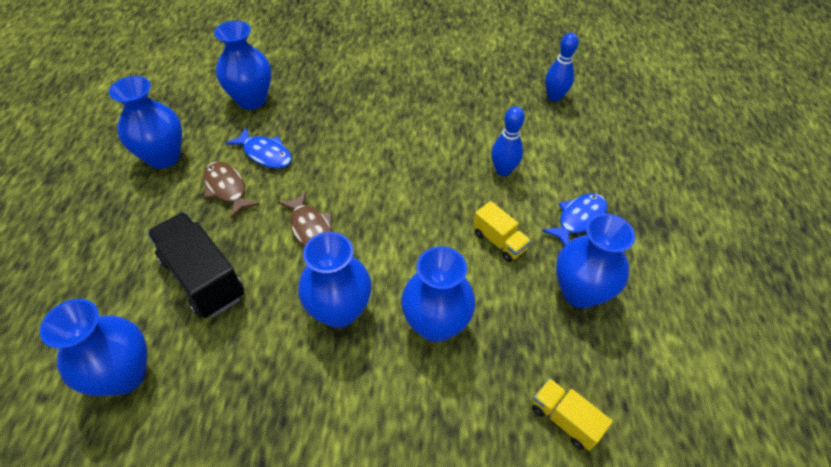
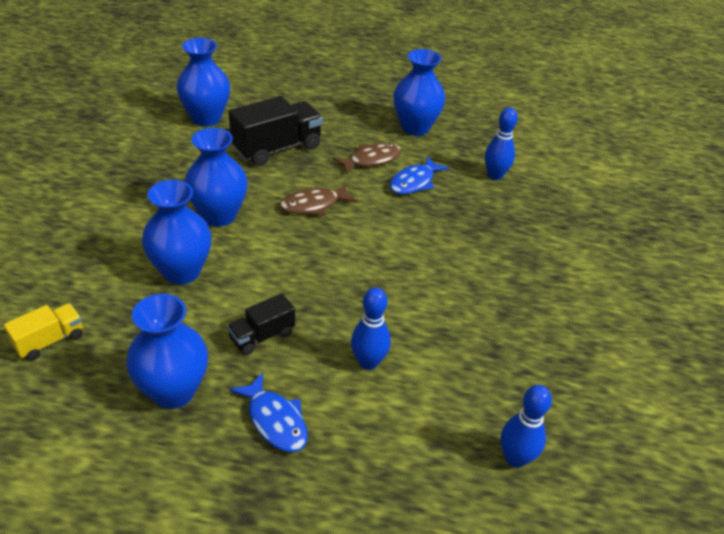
camera: 95 degrees right, 10 degrees down
(251, 100) = (495, 176): blue vase -> blue bowling pin
(499, 241) = (262, 336): yellow truck -> black truck

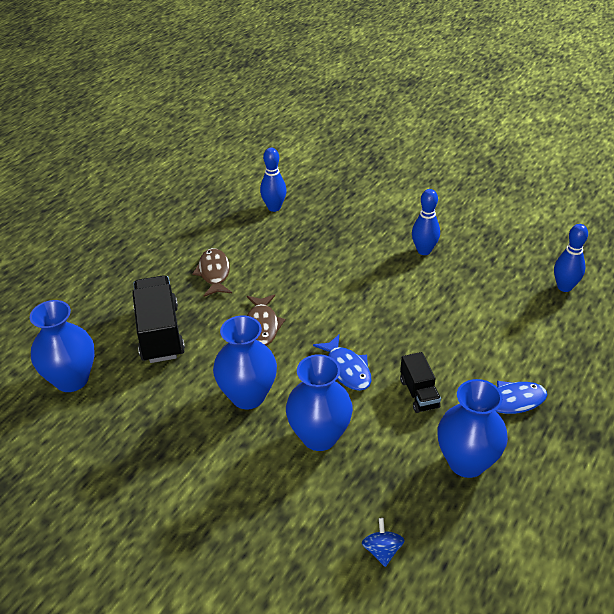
camera: 65 degrees left, 0 degrees up
(49, 341) = (382, 551): yellow truck -> blue spinning top
(368, 362) = (464, 336): blue bowling pin -> blue bowling pin (424, 251)
(414, 182) = (260, 255): blue fish -> blue fish (347, 369)
(415, 127) = (180, 233): blue vase -> none

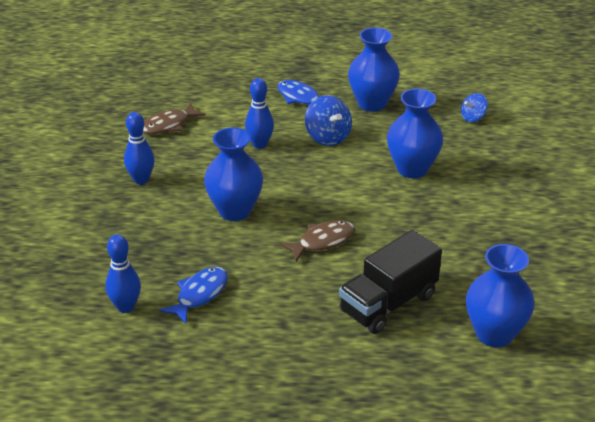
camera: 120 degrees left, 5 degrees down
(214, 273) = (273, 305): brown fish -> brown fish (168, 125)
(248, 396) = (409, 218): blue vase -> blue vase (235, 211)
(347, 369) = (333, 177): blue fish -> blue fish (199, 294)
(419, 393) = (327, 137): black truck -> blue spinning top
(564, 287) = (145, 98): blue bowling pin -> blue bowling pin (260, 144)

